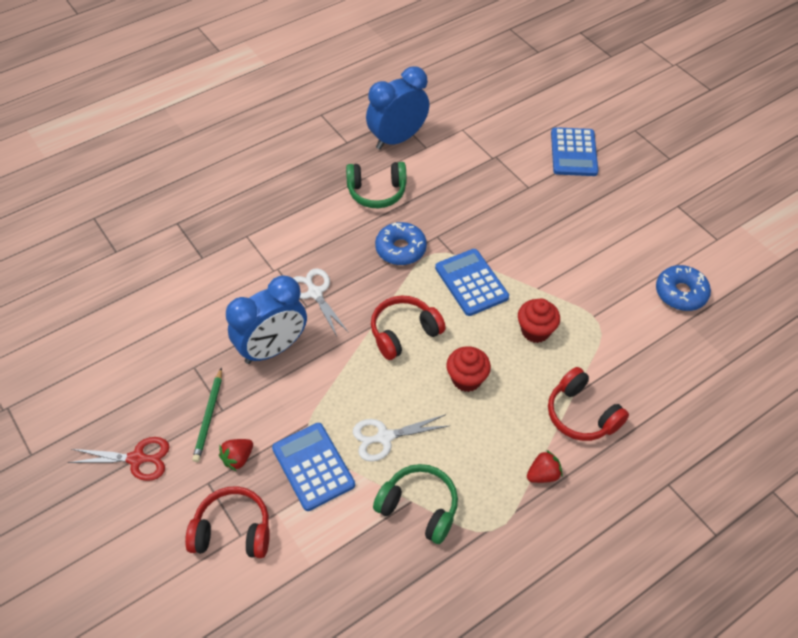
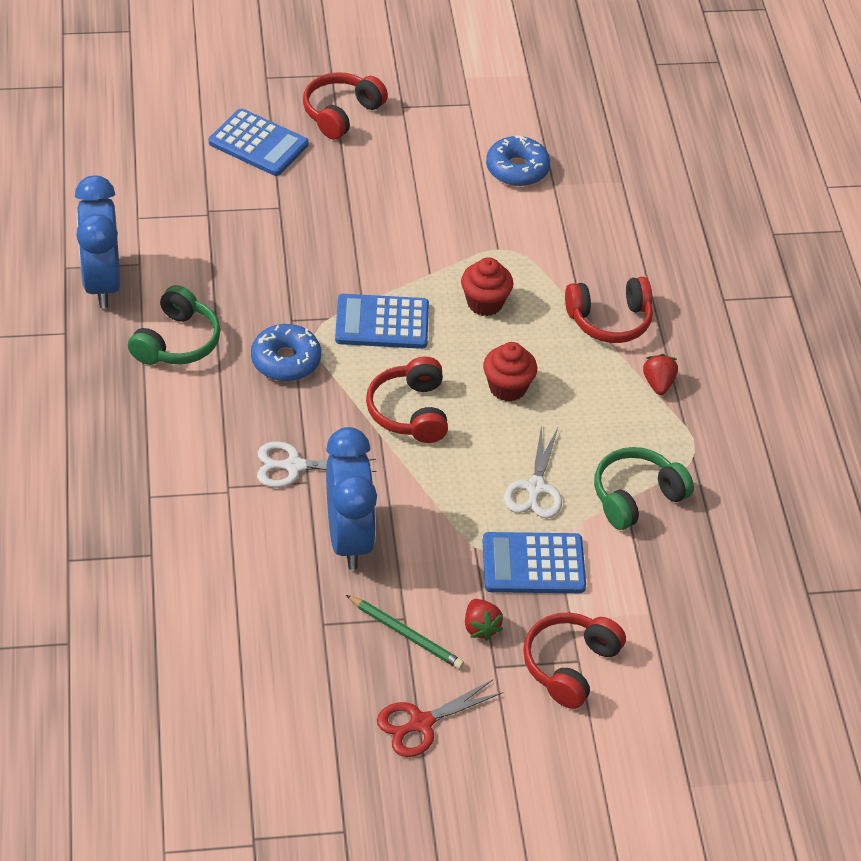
camera: 65 degrees left, 5 degrees down
(137, 459) = (420, 723): red scissors -> red scissors turned 150 degrees counterclockwise
(639, 179) = (341, 113): none -> red headphones

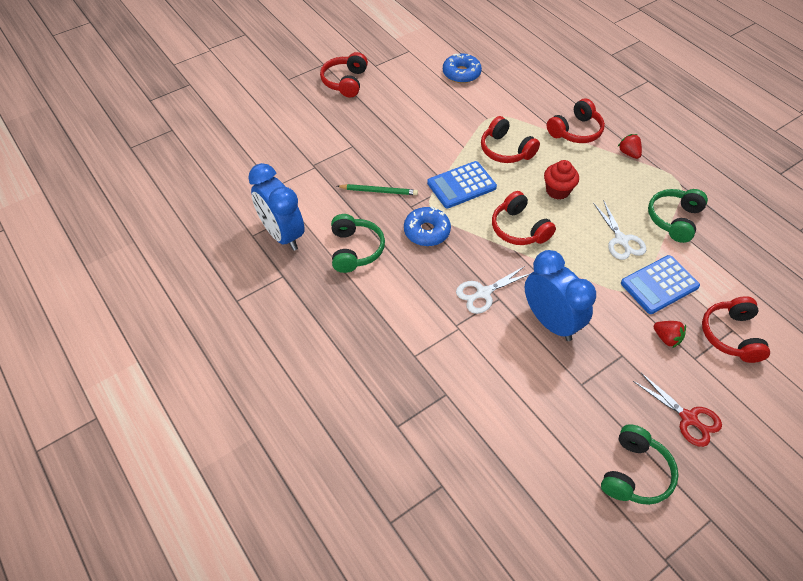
camera: 25 degrees left, 5 degrees up
(258, 144) = (312, 116): blue calculator -> none
(299, 742) = (634, 473): none -> green headphones
(406, 634) = (631, 365): green pencil -> green pencil (379, 191)
(420, 723) = (688, 418): red scissors -> red scissors turned 75 degrees counterclockwise
(485, 303) = (506, 150): red cupcake -> red headphones

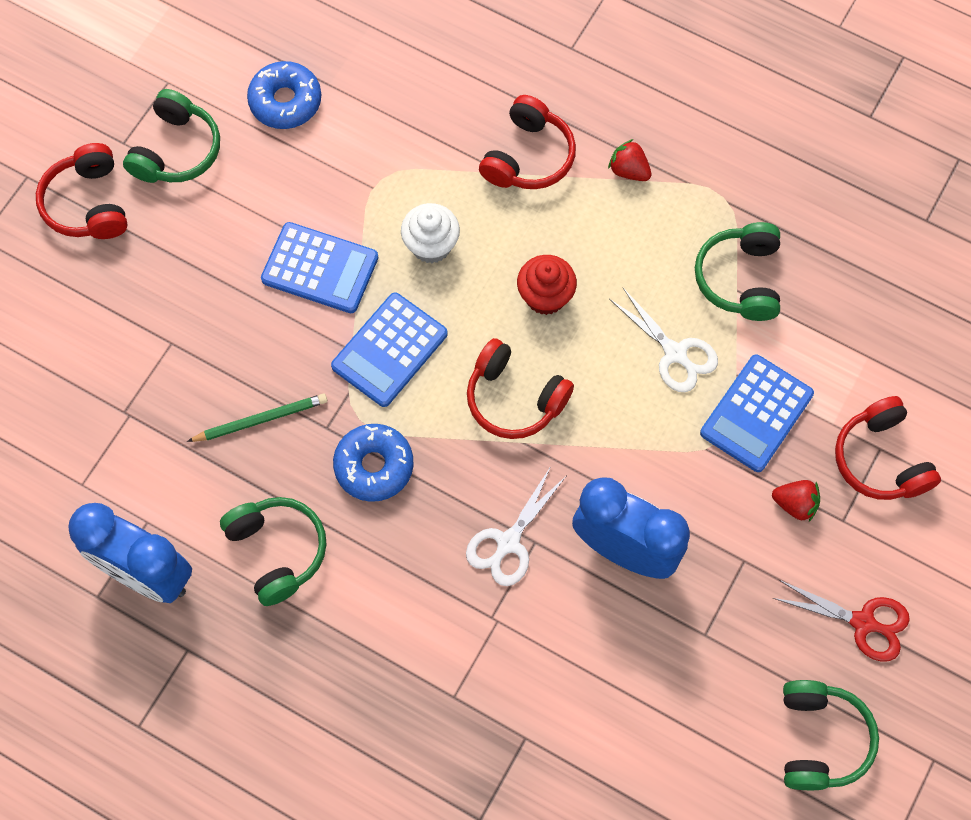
camera: 25 degrees left, 15 degrees up
(398, 75) = (176, 150): none -> green headphones
(443, 141) = (320, 268): none -> blue calculator
(506, 150) = (431, 245): red headphones -> white cupcake

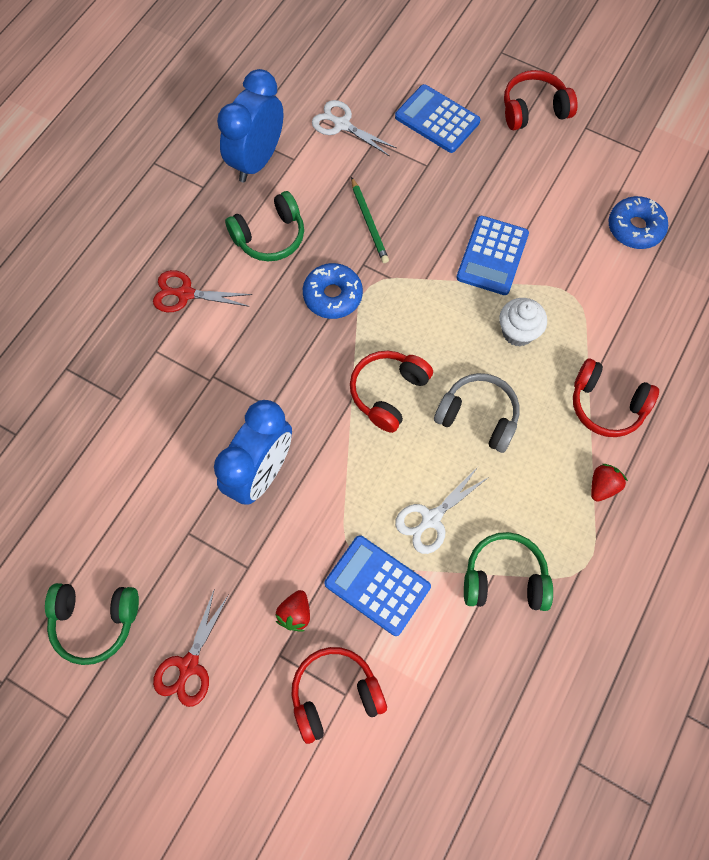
camera: 90 degrees right, 0 degrees up
(176, 150) = (583, 160): green headphones -> none
(366, 662) = (185, 294): none -> red scissors
(389, 350) = (426, 304): blue calculator -> blue calculator (437, 119)
(508, 543) = (270, 387): white scissors -> white scissors (341, 125)
(545, 296) = (478, 417): red cupcake -> grey headphones

